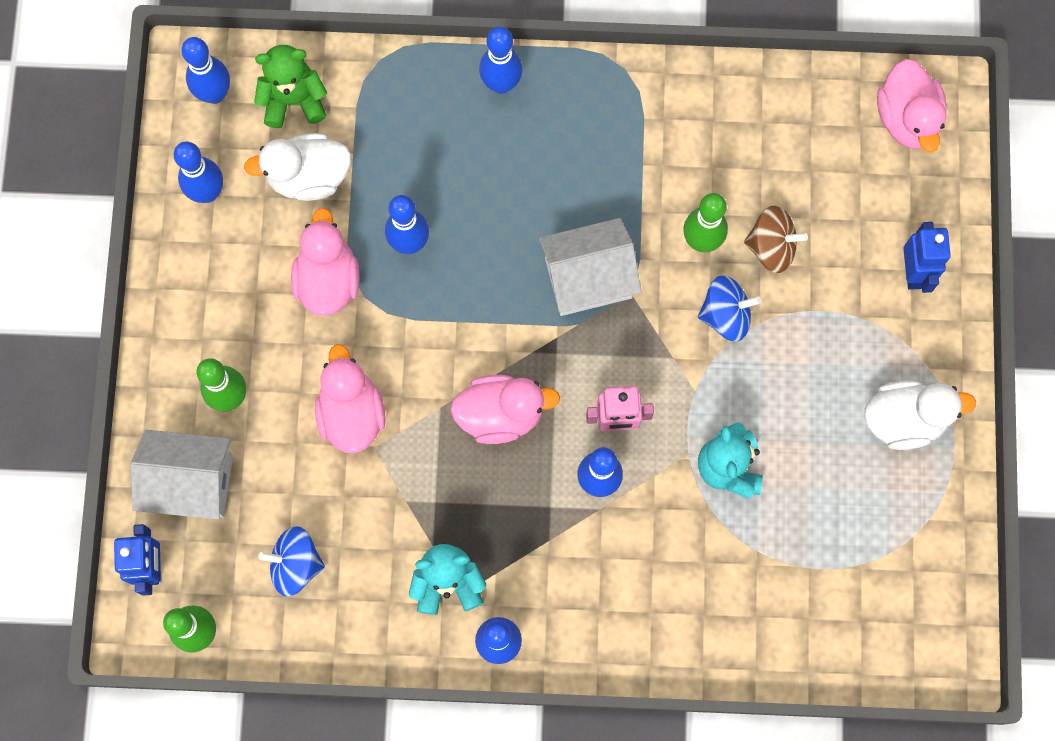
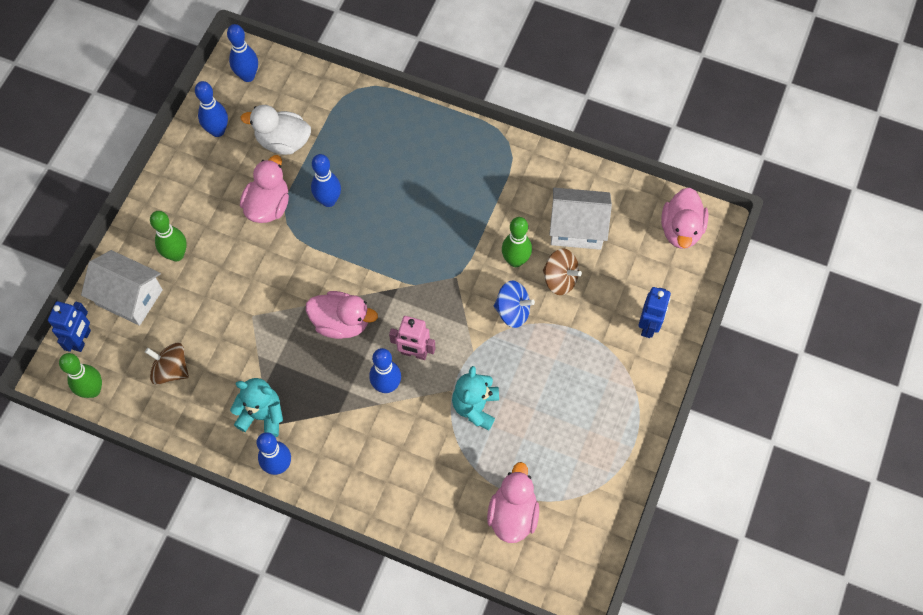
camera: 20 degrees right, 10 degrees down
(293, 100) = (294, 95): green teddy bear -> none
(295, 564) = (171, 370): blue spinning top -> brown spinning top
(351, 413) = (247, 290): pink duck -> pink duck (513, 514)
(501, 84) = (426, 126): blue bowling pin -> none
(588, 278) = (433, 258): white house -> white house (577, 228)
(904, 419) = (606, 417): white duck -> none

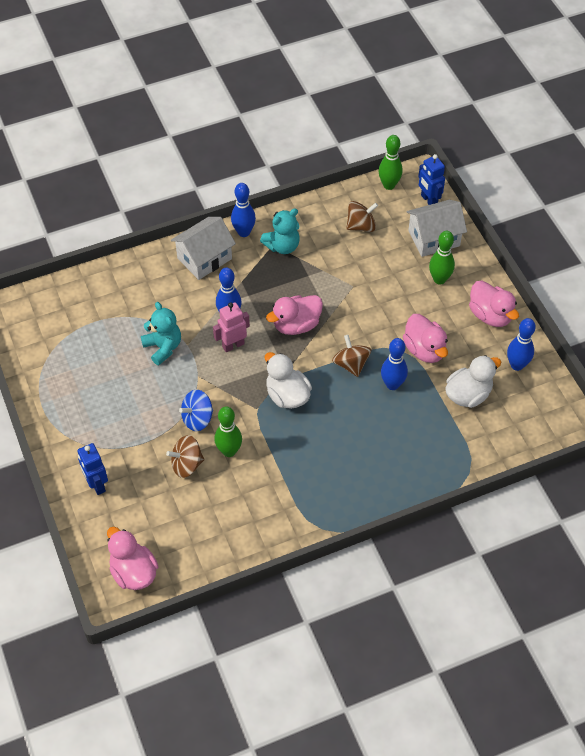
camera: 135 degrees right, 10 degrees down
(248, 76) = (549, 415): blue bowling pin -> none
(339, 246) = (351, 364): none -> brown spinning top
(419, 266) = (287, 395): none -> white duck
(513, 514) = (83, 313): pink duck -> pink duck (490, 315)
(577, 228) = (209, 508): white house -> white house (204, 258)

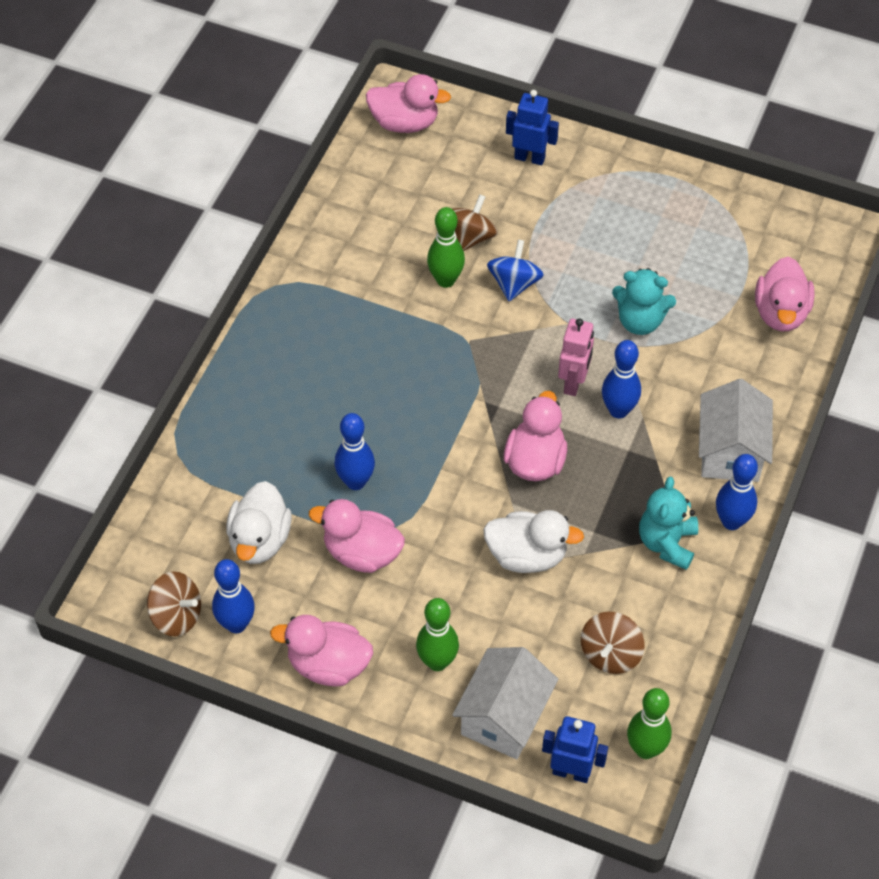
camera: 135 degrees right, 0 degrees up
(94, 296) = (781, 313): none -> pink duck
(287, 395) = (453, 378): white duck -> white duck (527, 555)
(351, 364) = (425, 467): brown spinning top -> brown spinning top (177, 615)

